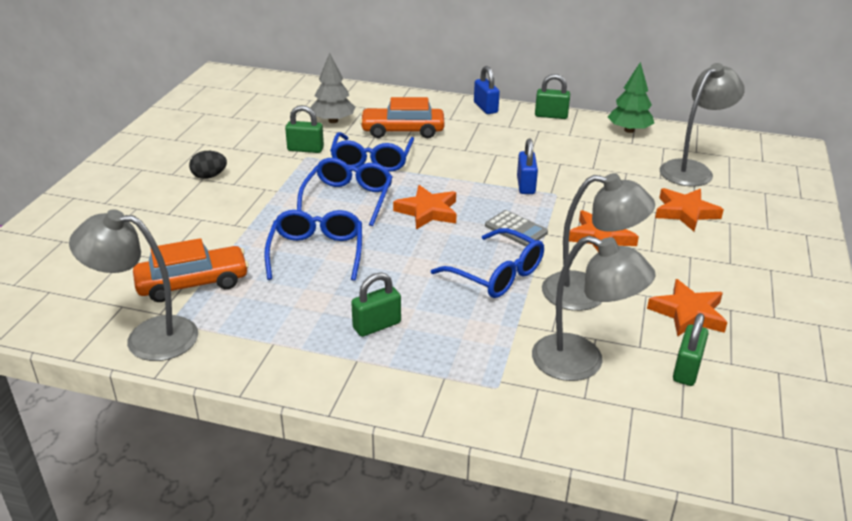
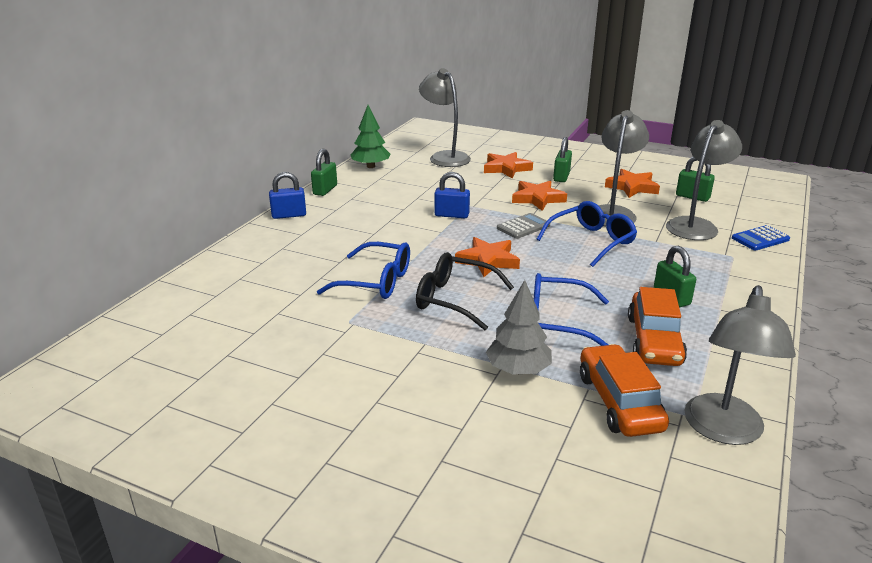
camera: 80 degrees left, 5 degrees down
(209, 176) = (372, 395): black egg -> none
(305, 149) = (330, 321): green padlock -> green padlock (561, 177)
(333, 121) = (264, 300): grey tree -> grey tree (518, 370)
(348, 199) = (455, 300): blue glasses -> black glasses
(402, 131) = (315, 260): orange car -> orange car (654, 340)
(563, 422) = (760, 239): none -> blue calculator

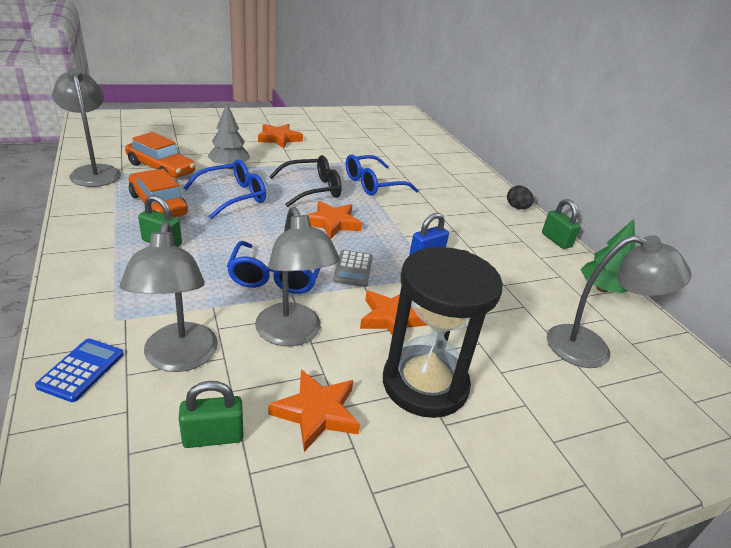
camera: 130 degrees right, 5 degrees up
(289, 215) = (517, 207): blue padlock -> black egg
(506, 168) = (503, 364): orange star -> orange star (279, 139)
(561, 177) = (425, 384): green padlock -> black hourglass

